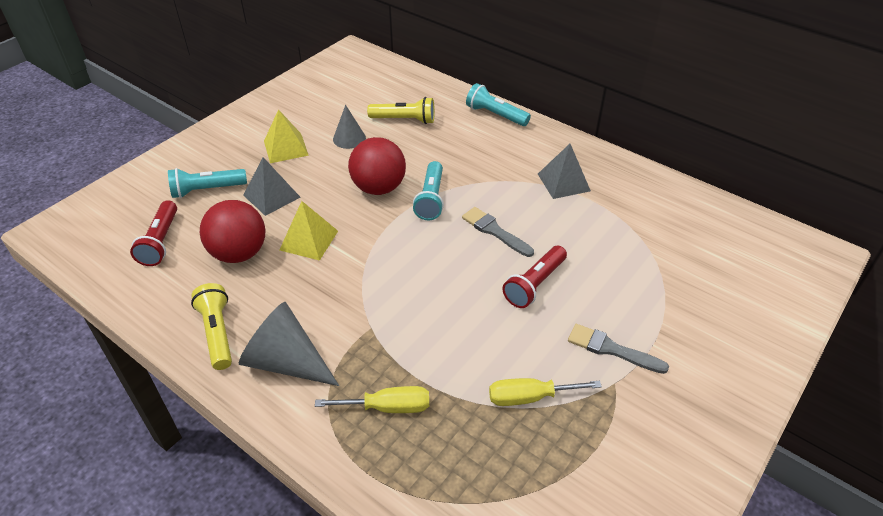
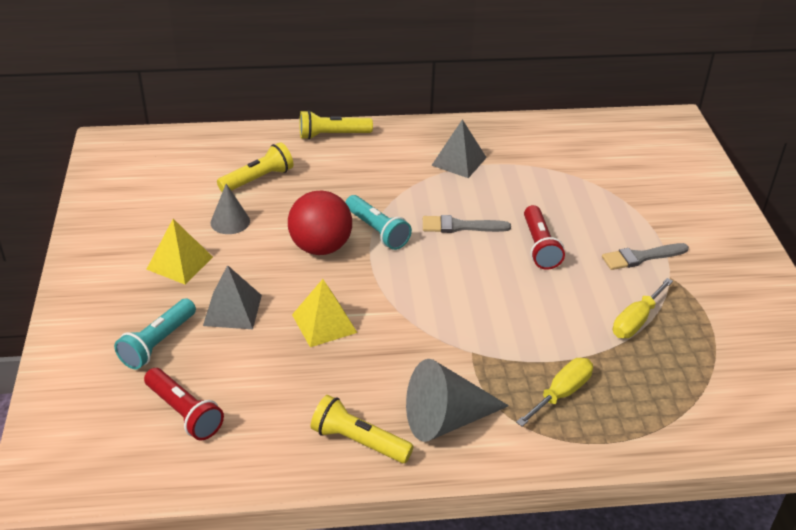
camera: 45 degrees left, 5 degrees down
(239, 253) = (278, 372): red ball -> none
(495, 115) = (332, 135): turquoise flashlight -> yellow flashlight

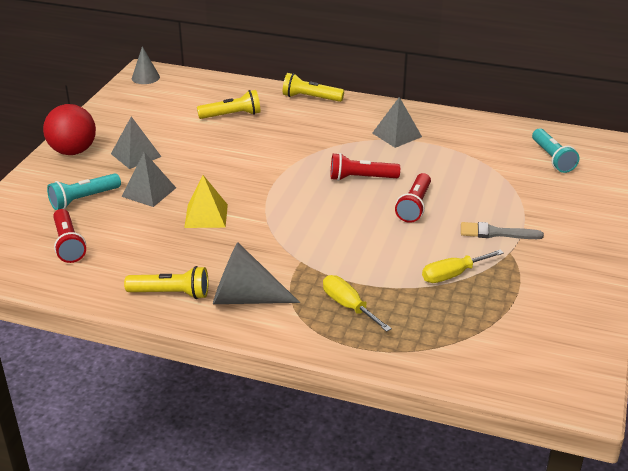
camera: 25 degrees right, 5 degrees down
(179, 263) = (136, 155): yellow pyramid -> grey pyramid
(230, 221) = (190, 137): grey cone -> grey cone (145, 77)
(320, 247) = (242, 168): red ball -> red ball (73, 151)
(358, 441) = (171, 293): yellow flashlight -> yellow flashlight turned 135 degrees clockwise
(377, 231) = (293, 167): turquoise flashlight -> turquoise flashlight (552, 158)
(460, 226) = (361, 178): grey brush -> red flashlight
(561, 393) = (348, 306): yellow screwdriver -> yellow screwdriver turned 105 degrees counterclockwise

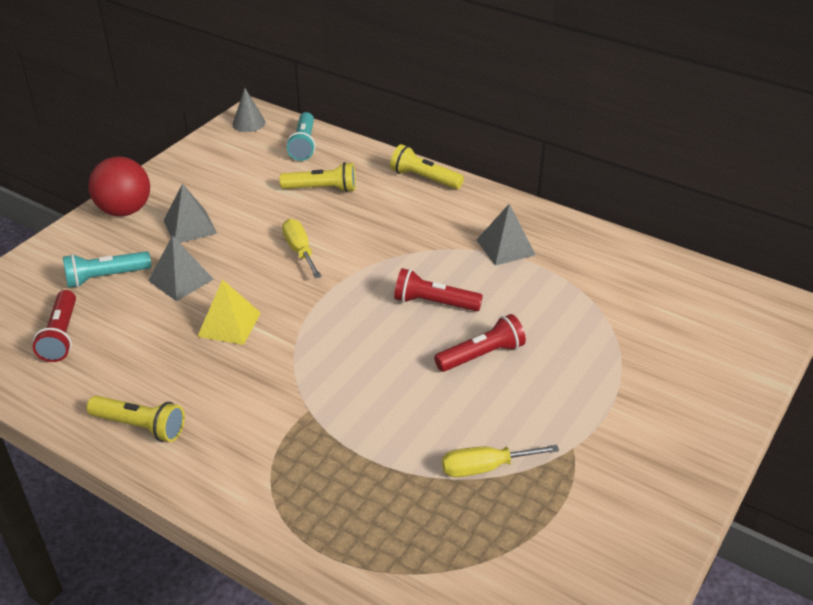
camera: 15 degrees right, 5 degrees up
(245, 298) = (220, 450): grey cone -> none
(348, 306) = (336, 488): yellow screwdriver -> yellow screwdriver (300, 251)
(414, 206) = (481, 355): red flashlight -> red flashlight turned 150 degrees counterclockwise
(496, 233) = (567, 415): grey brush -> none
(552, 158) = (690, 315): turquoise flashlight -> turquoise flashlight (304, 145)

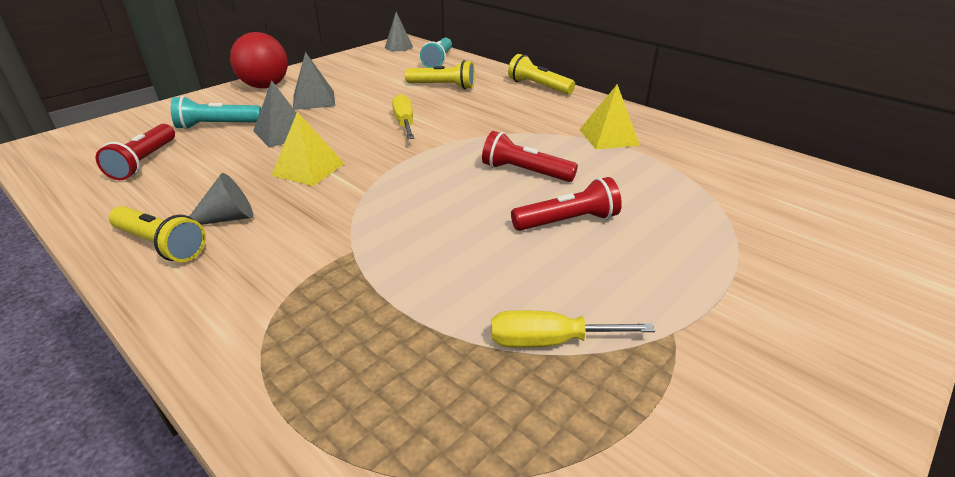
camera: 10 degrees right, 5 degrees down
(182, 391) = (227, 218): none -> grey cone
(505, 247) = (608, 137): grey pyramid -> yellow pyramid

